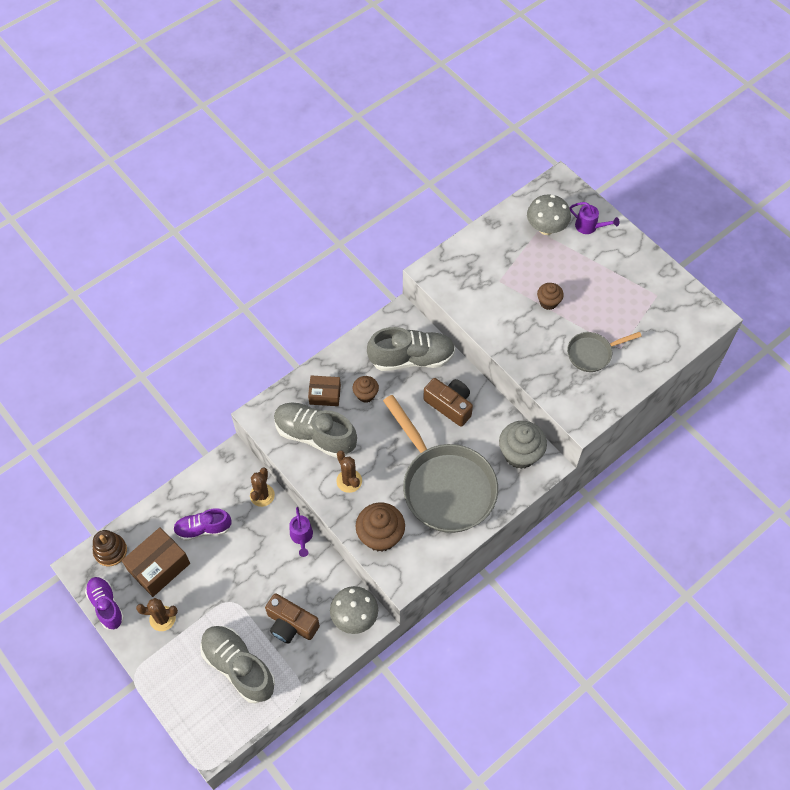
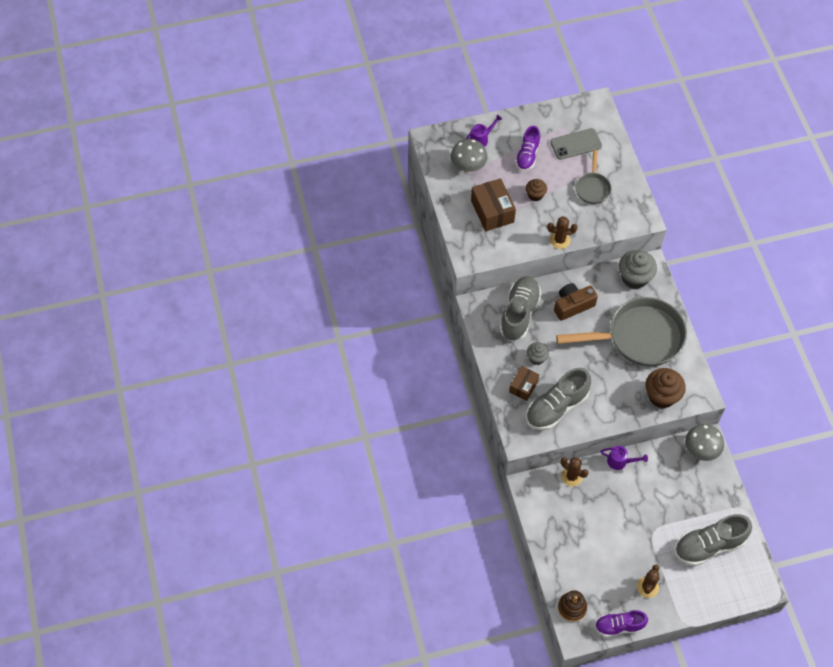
camera: 65 degrees left, 0 degrees up
(159, 567) = (602, 575): brown box -> brown box (492, 211)
(203, 529) = (582, 530): purple shoe -> purple shoe (527, 156)
(291, 624) = (689, 496): brown camera -> none
(349, 481) = (607, 399): brown cactus -> brown cactus (560, 240)
(365, 395) = (536, 358): brown cupcake -> grey cupcake
(641, 316) = (576, 144): none -> grey phone

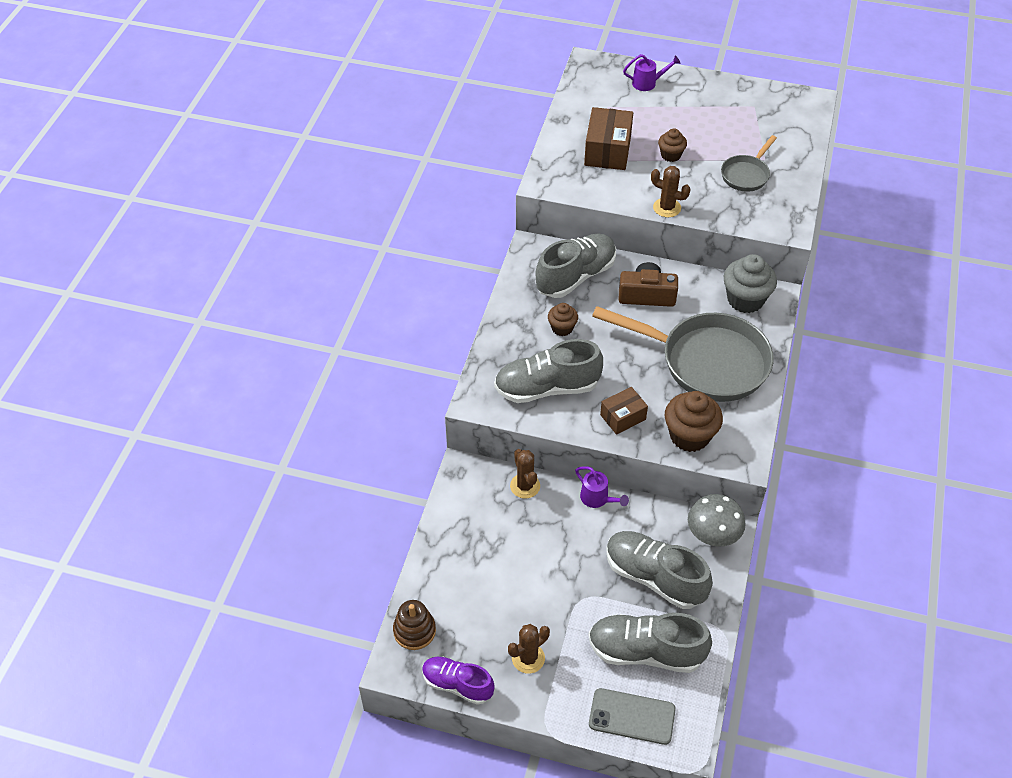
camera: 30 degrees right, 10 degrees down
(468, 167) = (612, 101): grey mushroom -> none
(523, 386) = (523, 349): brown box -> brown box (623, 417)
(527, 156) = (690, 117): purple shoe -> none
(536, 358) = (562, 328): grey cupcake -> brown cupcake
(576, 144) = (757, 127): grey phone -> grey phone (632, 716)
(685, 495) = (654, 577): none -> grey shoe

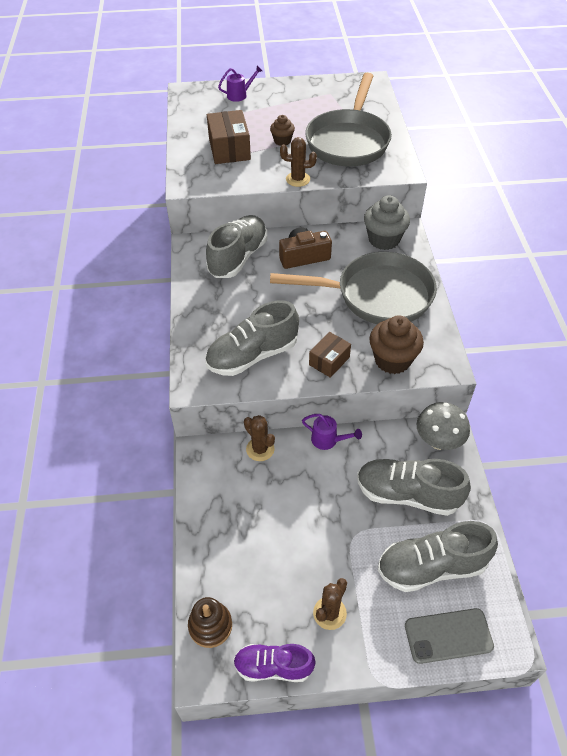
camera: 20 degrees left, 0 degrees up
(562, 328) = (244, 302): brown cupcake -> none
(746, 175) = (349, 141): grey pan -> grey pan, size x2.06

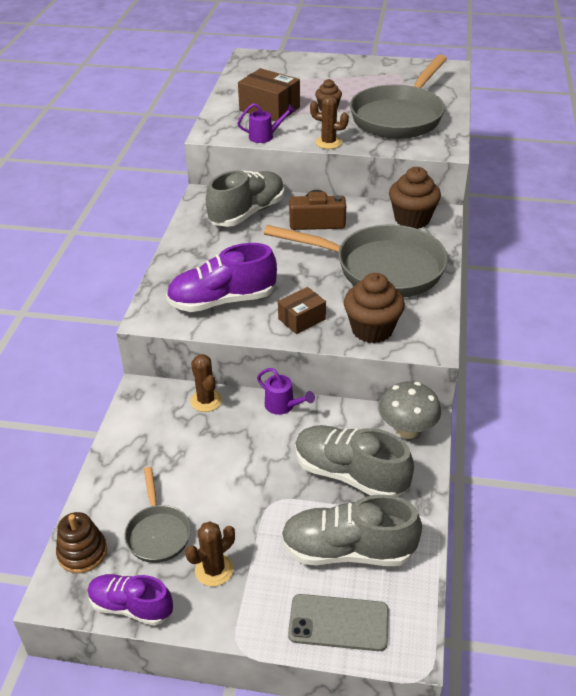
camera: 15 degrees right, 10 degrees down
(229, 149) = (269, 109): brown box -> brown box turned 60 degrees counterclockwise
(240, 95) = (302, 65): purple watering can -> purple watering can (265, 136)
(252, 355) = (222, 301): grey shoe -> purple shoe
(269, 590) = (158, 533): none -> grey pan
(384, 239) = (412, 219): grey cupcake -> brown cupcake

